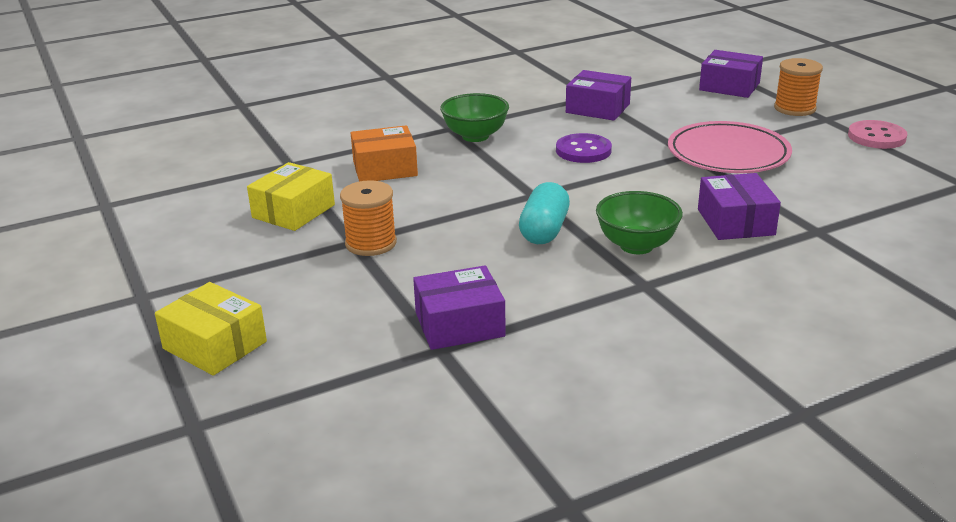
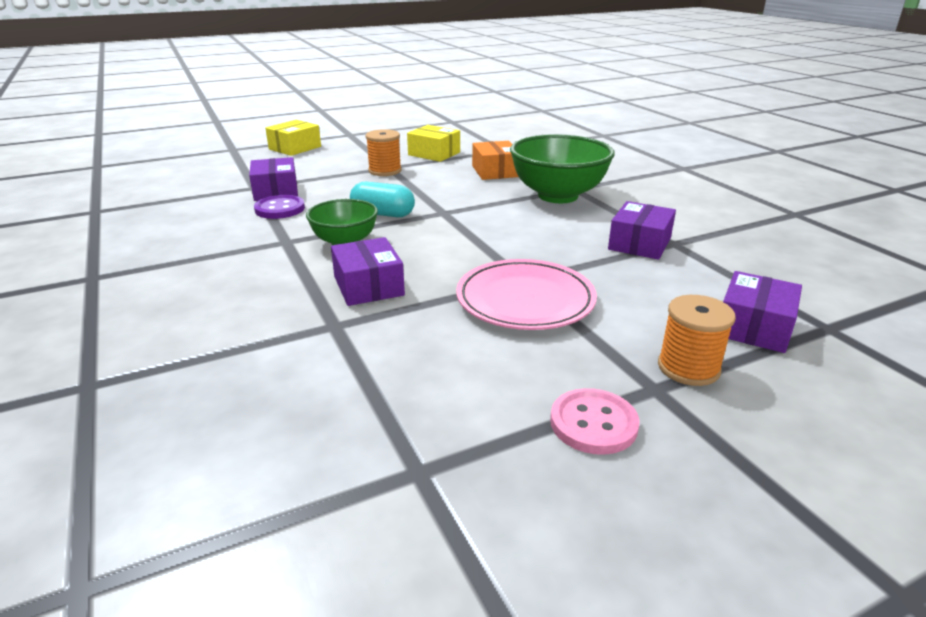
camera: 90 degrees right, 0 degrees up
(475, 136) = (558, 196): green bowl -> green bowl, size x1.70
(583, 150) = (530, 233): purple button -> purple button (280, 209)
(735, 222) = (368, 286): purple box -> purple box turned 75 degrees clockwise

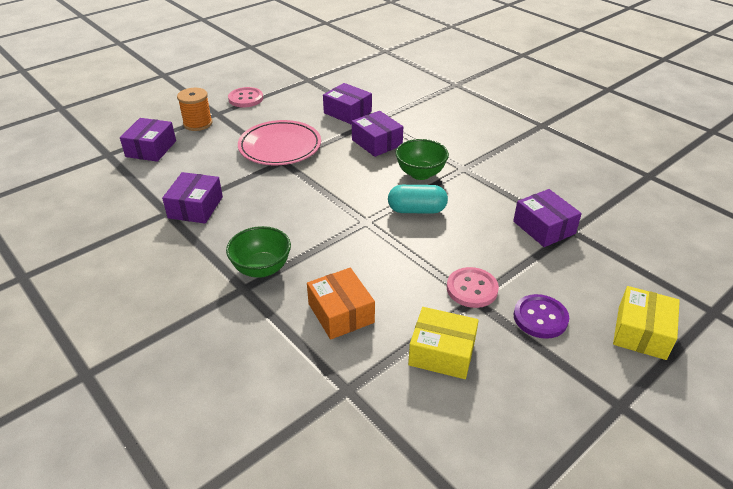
camera: 165 degrees right, 10 degrees up
(280, 209) = (509, 202): purple button -> purple button (540, 318)
(378, 348) = (347, 112): none -> purple box
(385, 171) = (472, 289): orange spool -> pink button
(558, 196) = (261, 268): green bowl -> green bowl, size x0.59

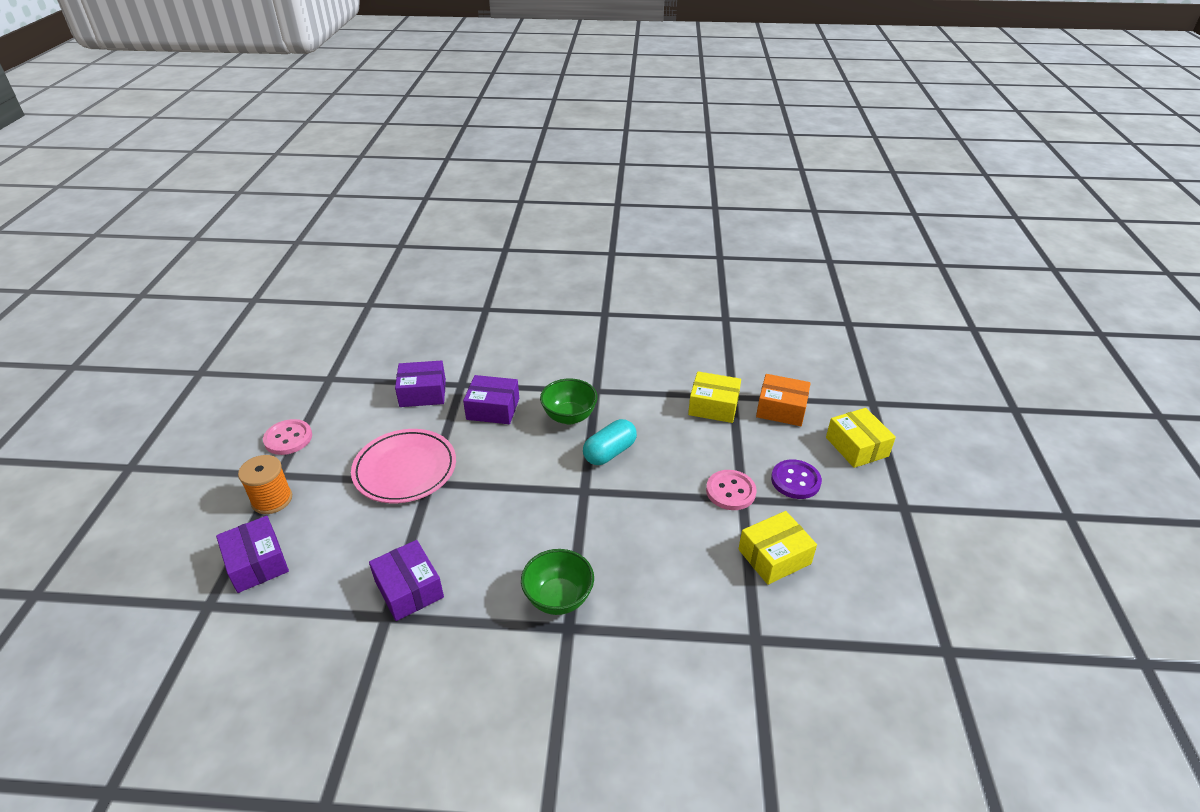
camera: 45 degrees left, 0 degrees up
(341, 313) = (671, 584): orange box -> orange box (781, 409)
(544, 227) = (713, 406): purple box -> yellow box

